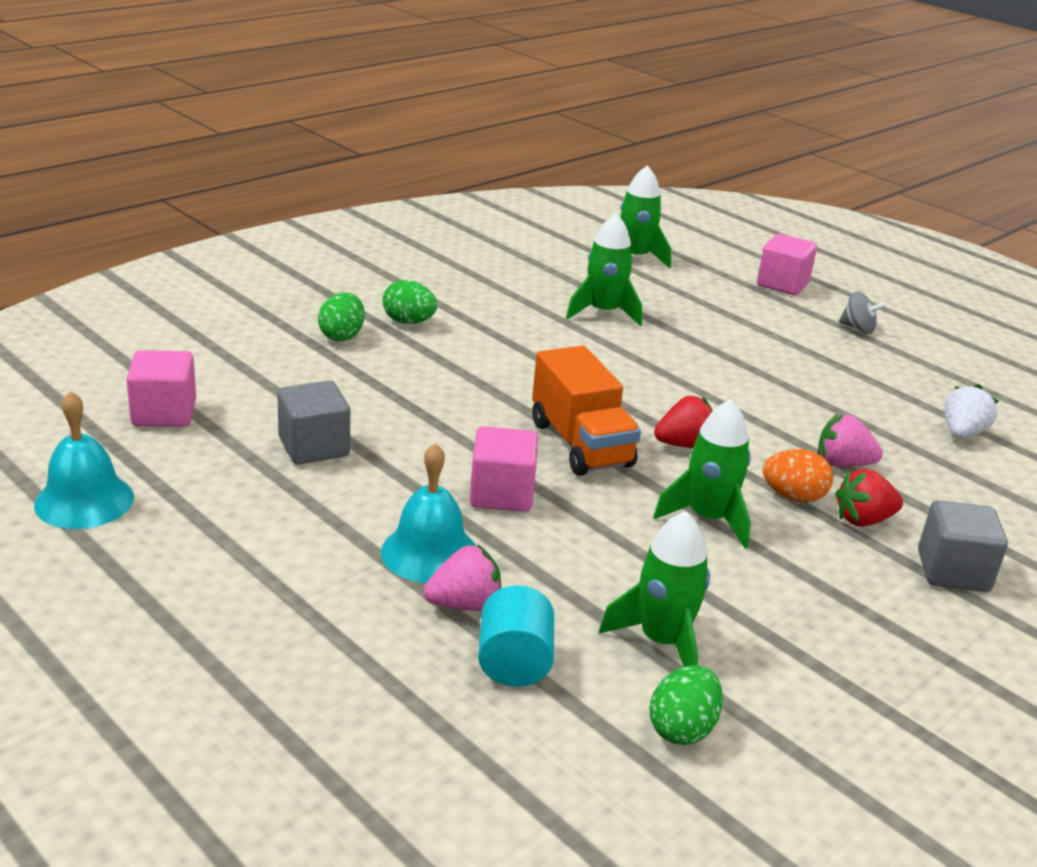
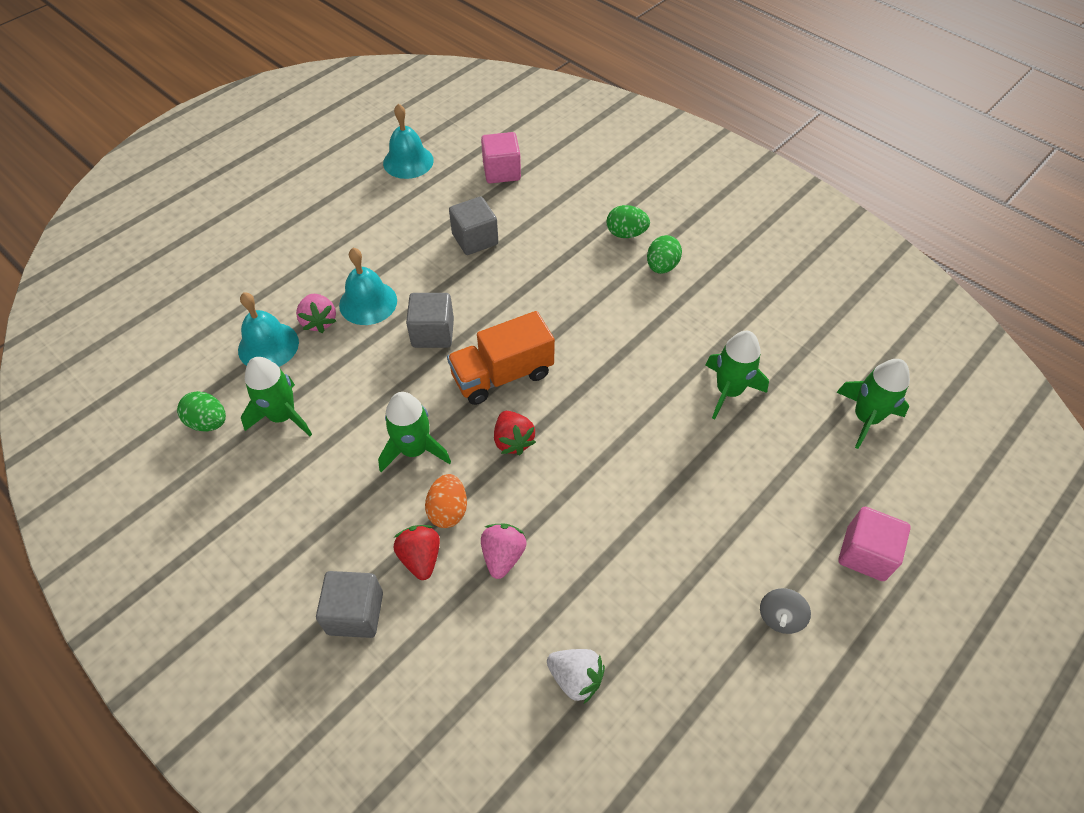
camera: 90 degrees right, 25 degrees up
(502, 494) = (433, 333): pink cube -> grey cube
(514, 663) = (268, 346): turquoise cylinder -> turquoise bell

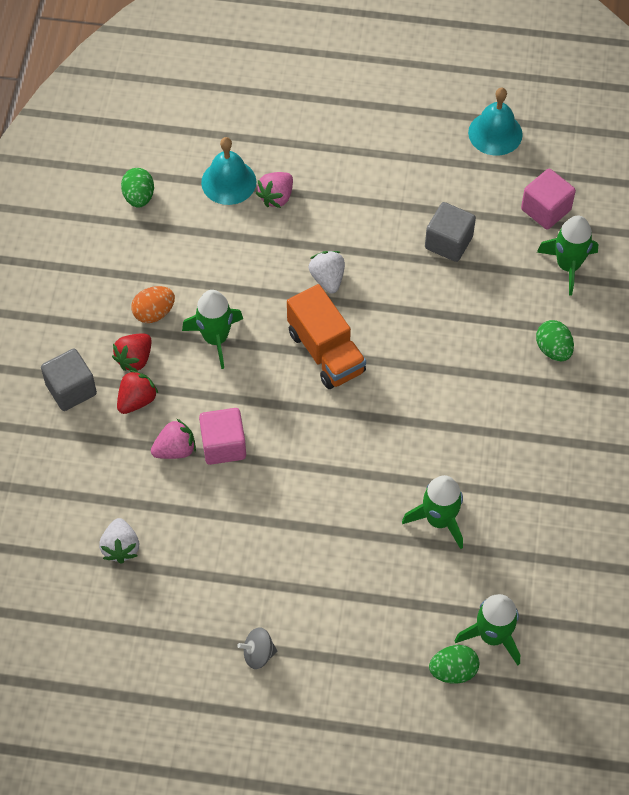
camera: 55 degrees right, 5 degrees up
(283, 416) = (178, 237): green rocket -> green rocket (568, 266)
(368, 302) = (320, 215): turquoise bell -> none
(433, 333) = (327, 279): grey cube -> white strawberry
(448, 510) = (184, 393): orange egg -> orange egg (154, 313)
(502, 375) = (326, 352): orange truck -> orange truck turned 150 degrees counterclockwise
(513, 441) = (273, 397): red strawberry -> red strawberry (135, 359)
(661, 266) = (537, 398): green egg -> green egg (453, 671)
(865, 553) = (356, 689): pink cube -> pink cube (223, 445)

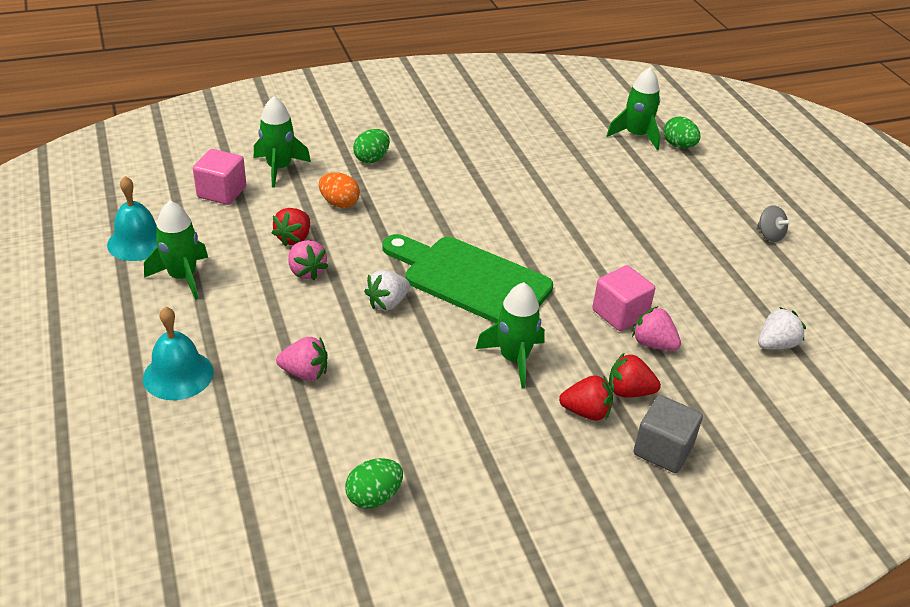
camera: 120 degrees left, 20 degrees down
(154, 313) = (520, 418): orange egg -> orange egg (339, 203)
(228, 182) = (305, 420): turquoise bell -> turquoise bell (178, 375)
(326, 352) = (470, 280): orange truck -> green cutting board
(397, 236) = (306, 271): none -> pink strawberry
(439, 520) = (572, 178): green rocket -> green rocket (183, 277)
(448, 242) = (294, 238): grey cube -> red strawberry

